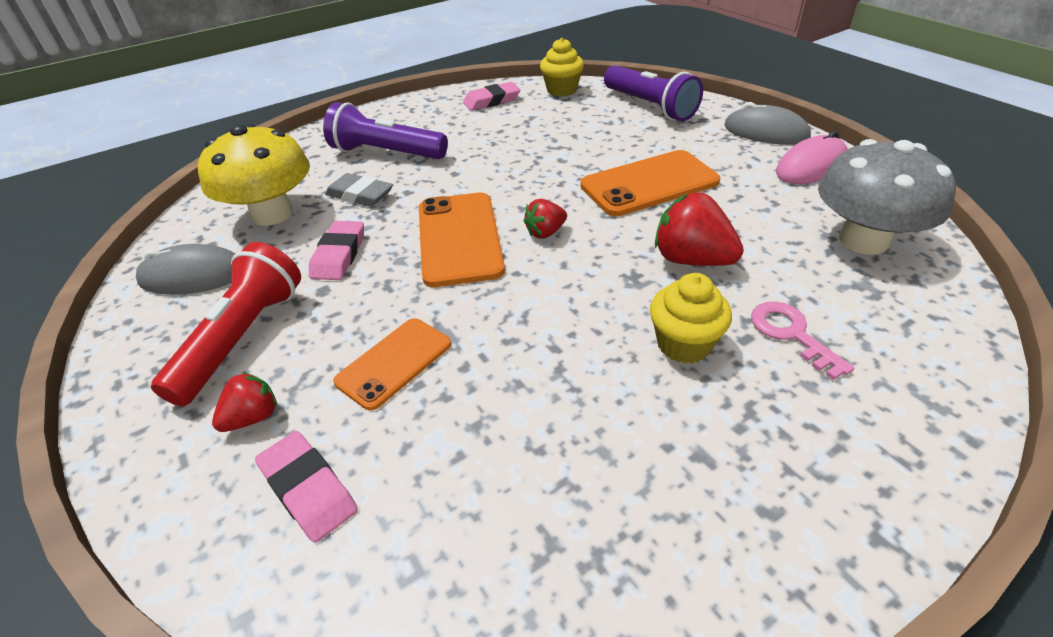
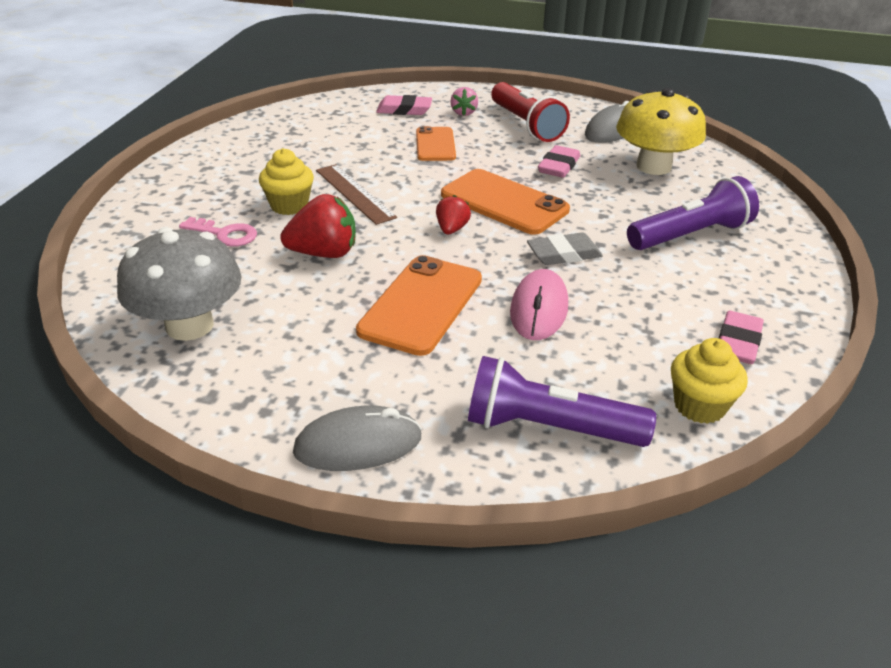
camera: 135 degrees right, 5 degrees down
(253, 417) = (464, 112): red strawberry -> pink strawberry
(339, 255) = (558, 166): pink eraser -> pink eraser turned 60 degrees clockwise
(360, 195) = (629, 199): grey eraser -> grey eraser (564, 254)
(588, 325) = (355, 193): none -> brown ruler
(811, 166) = (272, 403): pink mouse -> pink mouse (539, 309)

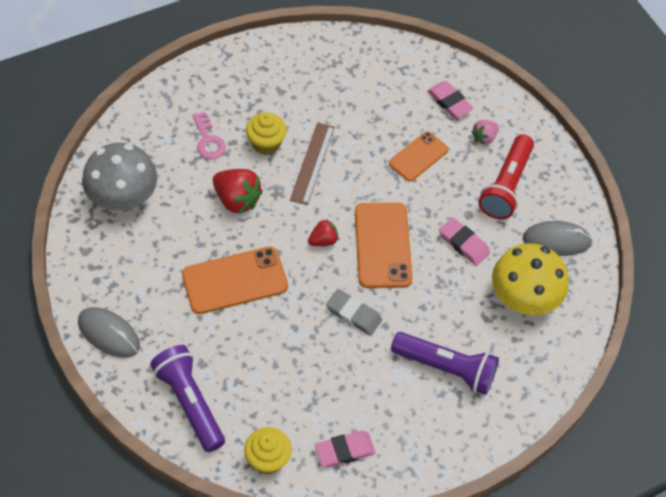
camera: 45 degrees right, 20 degrees up
(539, 309) = (284, 337): pink mouse -> none
(558, 166) = (463, 243): pink eraser -> pink eraser turned 60 degrees clockwise

